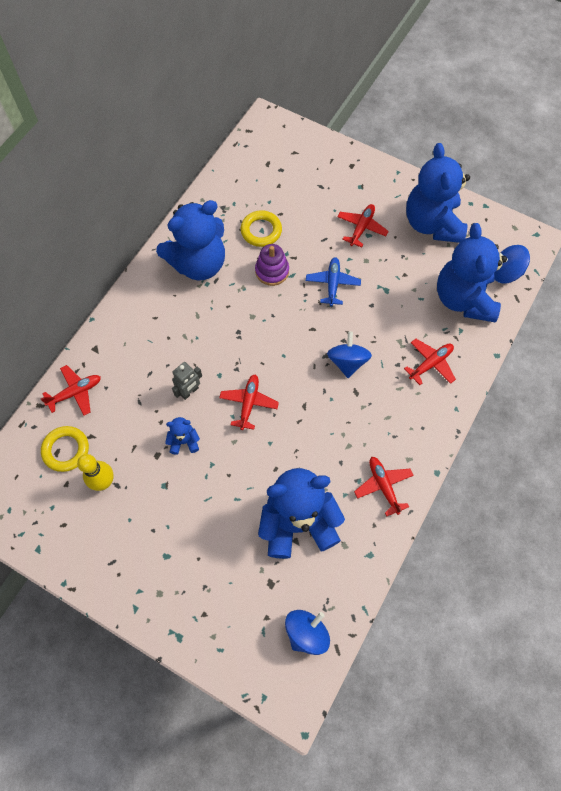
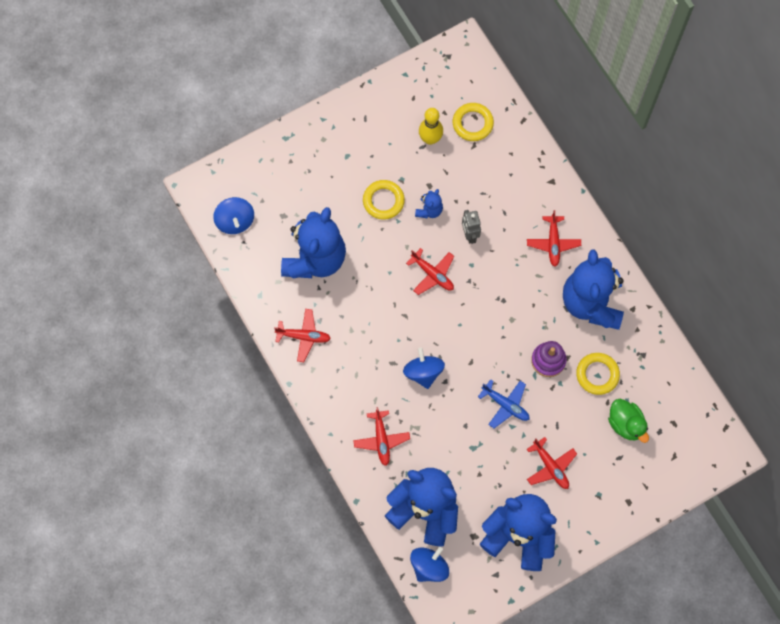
camera: 120 degrees right, 5 degrees up
(75, 393) = (519, 150): red plane -> red plane (553, 243)
(198, 490) = (383, 201): none -> yellow ring
(290, 193) = (626, 424): none -> green duck
(347, 362) = (423, 372): blue spinning top -> blue spinning top turned 135 degrees counterclockwise

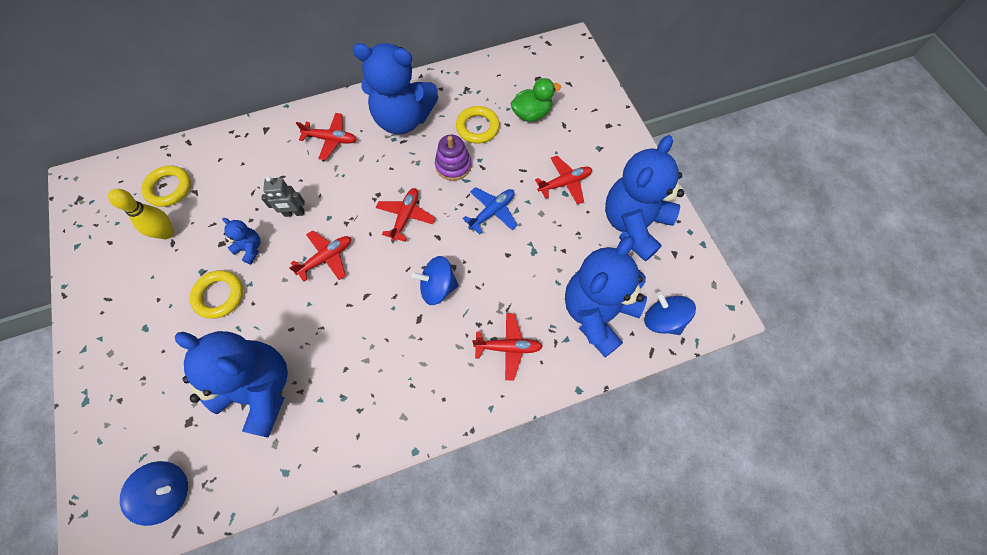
camera: 80 degrees left, 5 degrees down
(304, 336) = (358, 421): red plane -> red plane (406, 216)

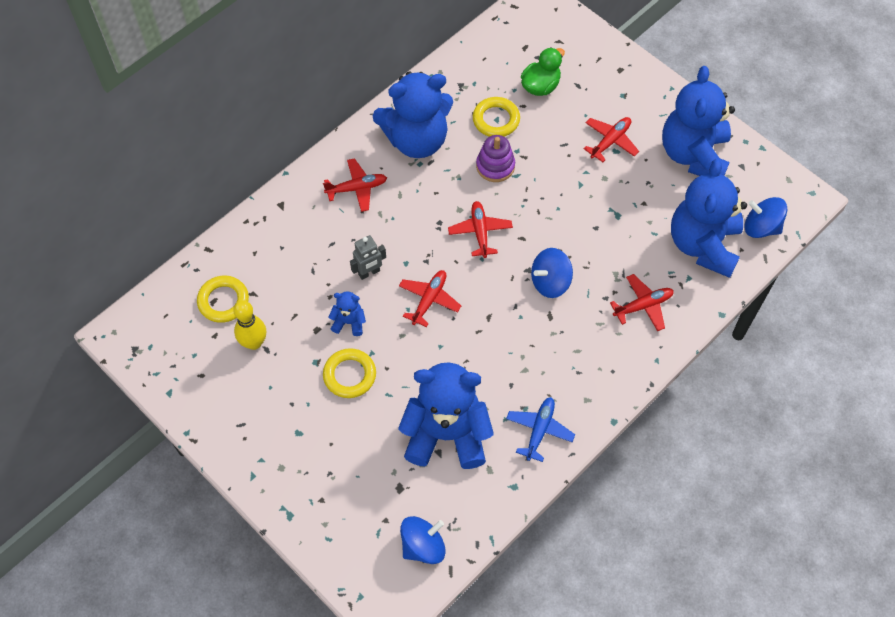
camera: 25 degrees left, 5 degrees down
(492, 212) = (559, 195): blue plane -> blue plane (539, 430)

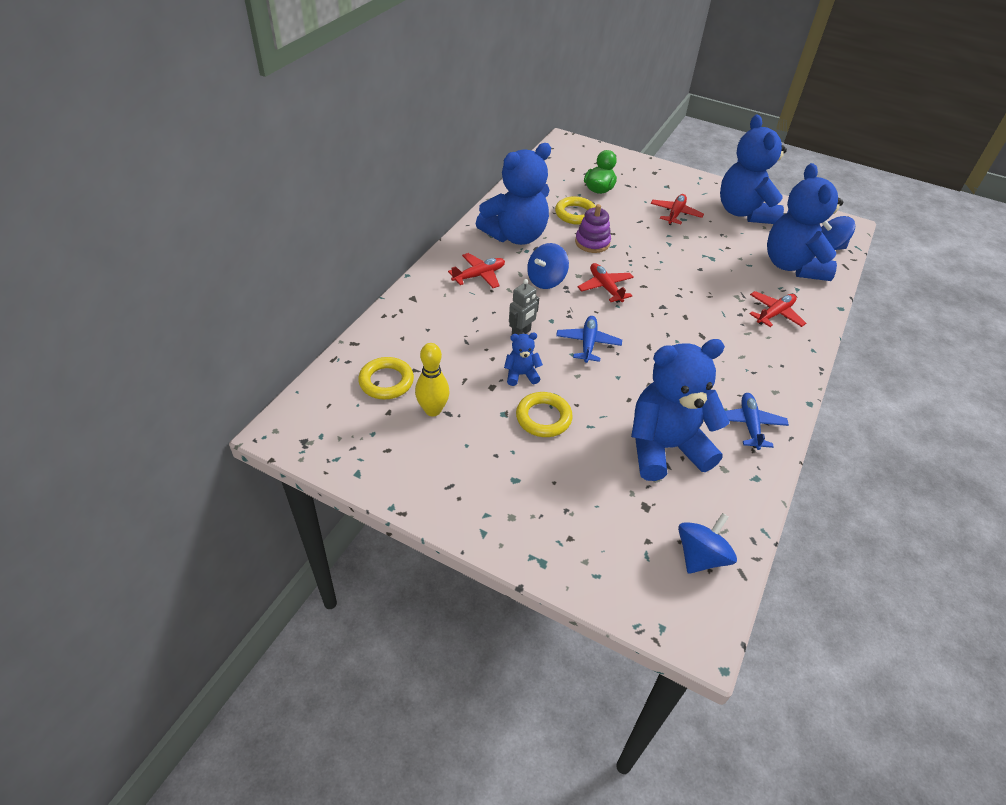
camera: 20 degrees left, 15 degrees down
(429, 300) = (588, 343): red plane -> blue plane
(550, 282) = (687, 311): blue spinning top -> blue spinning top (546, 280)

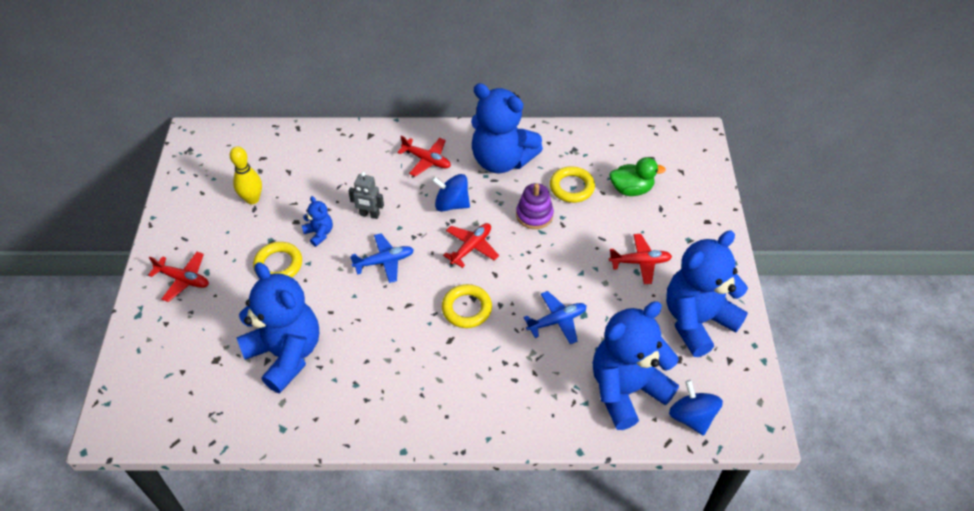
camera: 65 degrees right, 5 degrees up
(386, 381) = (267, 162): yellow ring -> yellow ring (466, 308)
(700, 556) = (180, 410): blue spinning top -> none
(749, 425) = (346, 408): blue plane -> blue plane (557, 321)
(774, 314) = (525, 392): red plane -> red plane (183, 279)

